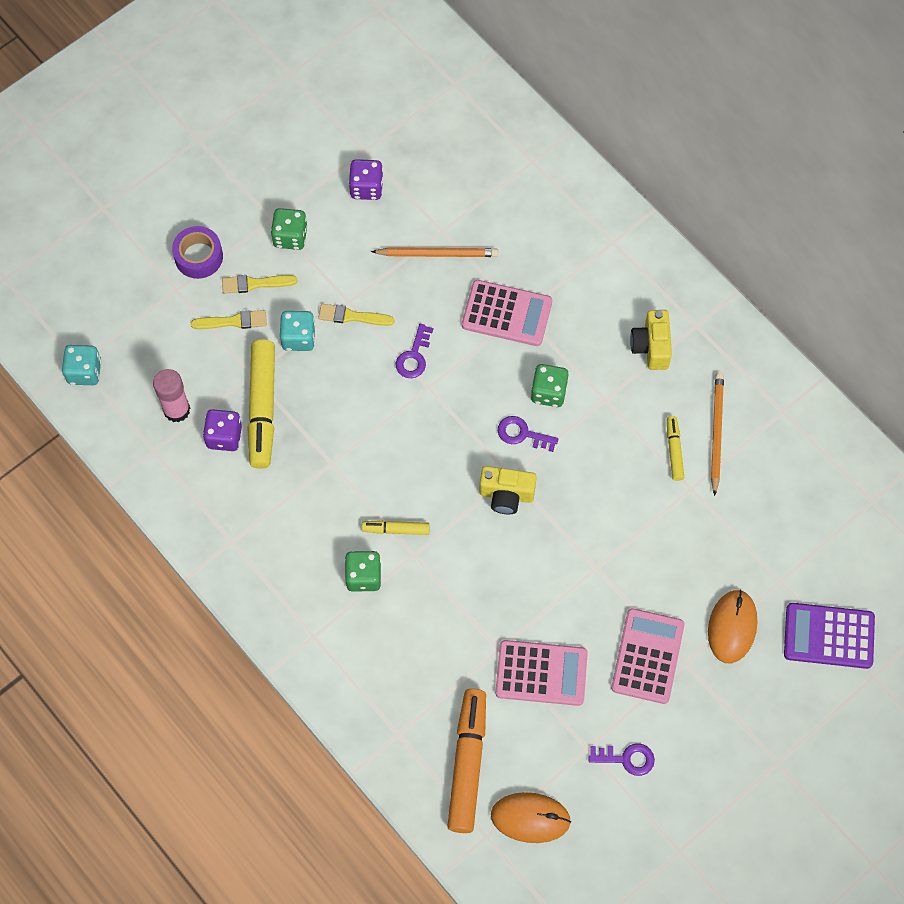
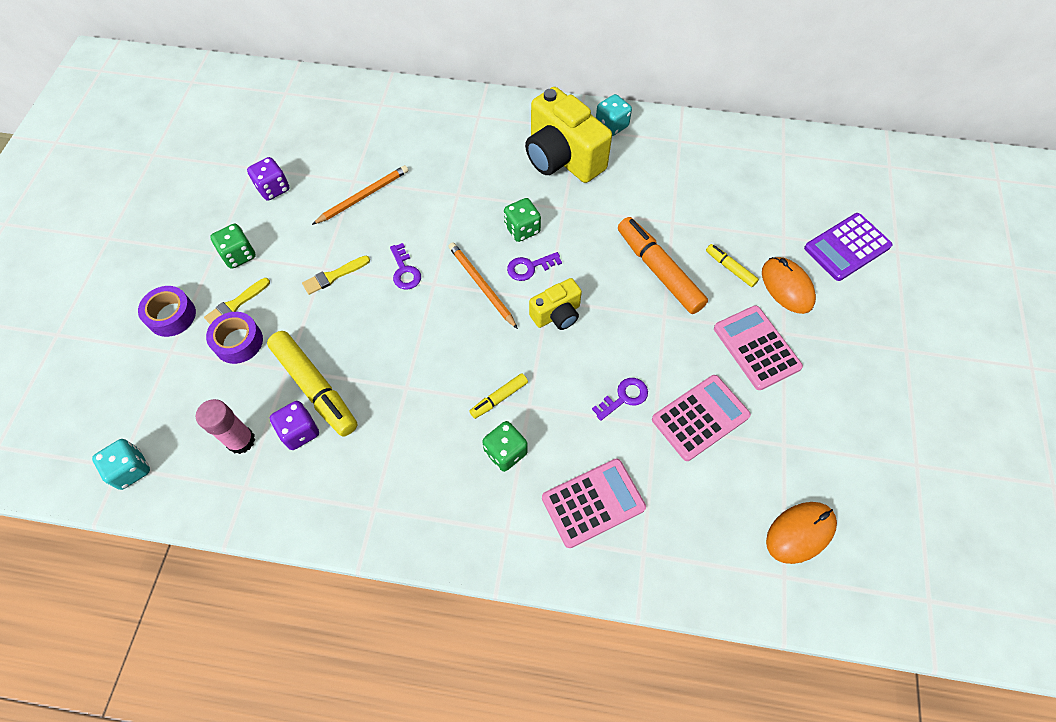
camera: 40 degrees left, 5 degrees down
(233, 321) = (238, 342): yellow brush -> purple tape
(298, 338) = (303, 318): turquoise dice -> turquoise dice (611, 125)
(467, 763) = (716, 530): orange marker -> orange marker (659, 270)
(507, 313) = (447, 201): pink calculator -> pink calculator (593, 503)
(627, 758) = (816, 429): purple key -> purple key (624, 397)
(651, 347) = (562, 158): yellow camera -> yellow camera, size x1.87
(674, 450) = (639, 207): yellow marker -> yellow marker (730, 268)
(716, 432) = (653, 179): orange pencil -> orange pencil (481, 285)

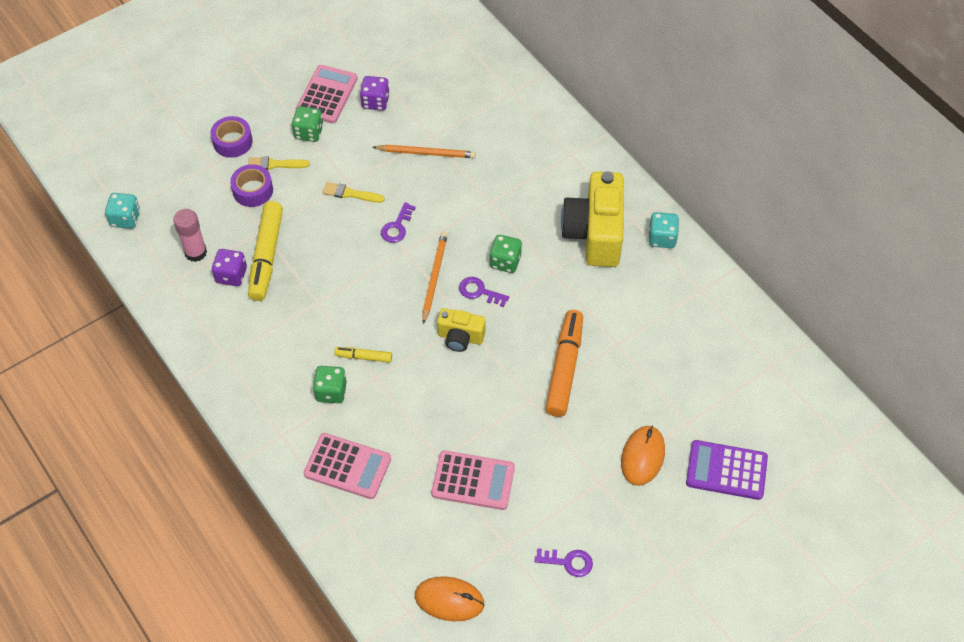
camera: 45 degrees right, 5 degrees down
(624, 397) = (440, 425): purple key -> purple key (568, 562)
(730, 268) = (617, 409): yellow marker -> none
(756, 348) = (567, 474): pink calculator -> pink calculator (327, 95)

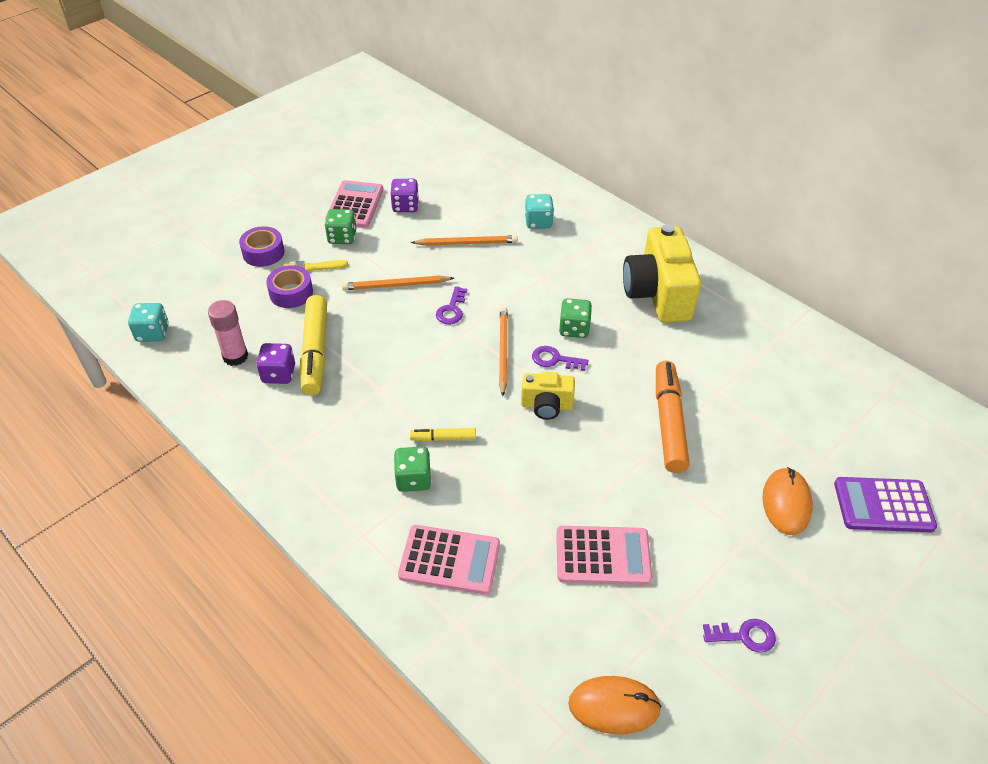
camera: 10 degrees left, 10 degrees down
(350, 194) = (396, 285): yellow brush -> orange pencil
(662, 238) = (726, 291): turquoise dice -> turquoise dice (538, 222)

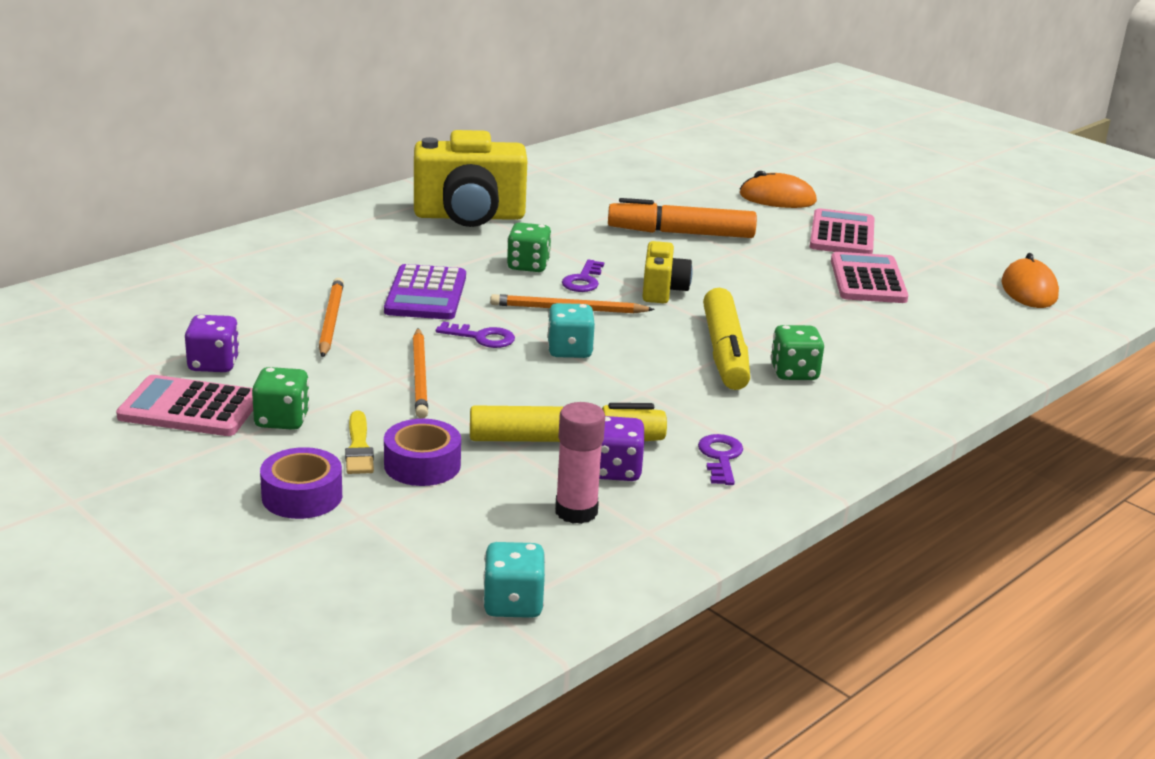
camera: 90 degrees left, 20 degrees down
(443, 438) = (724, 352): yellow marker -> yellow marker, size x2.01
(449, 560) = (902, 355): pink calculator -> pink calculator (842, 234)
(538, 222) = (297, 270): turquoise dice -> turquoise dice (569, 350)
(744, 636) = (931, 232): purple key -> purple key (720, 457)
(883, 505) = (770, 165): purple calculator -> purple calculator (426, 294)

